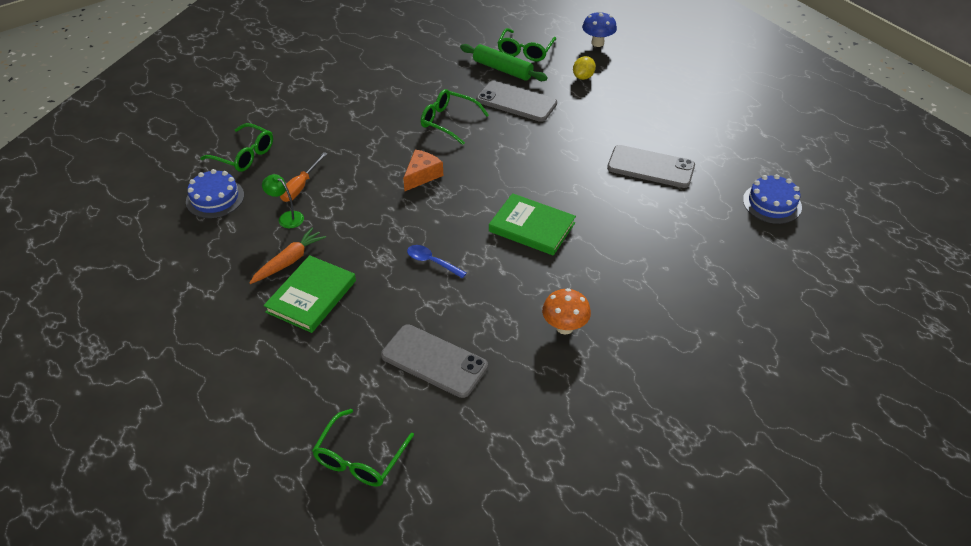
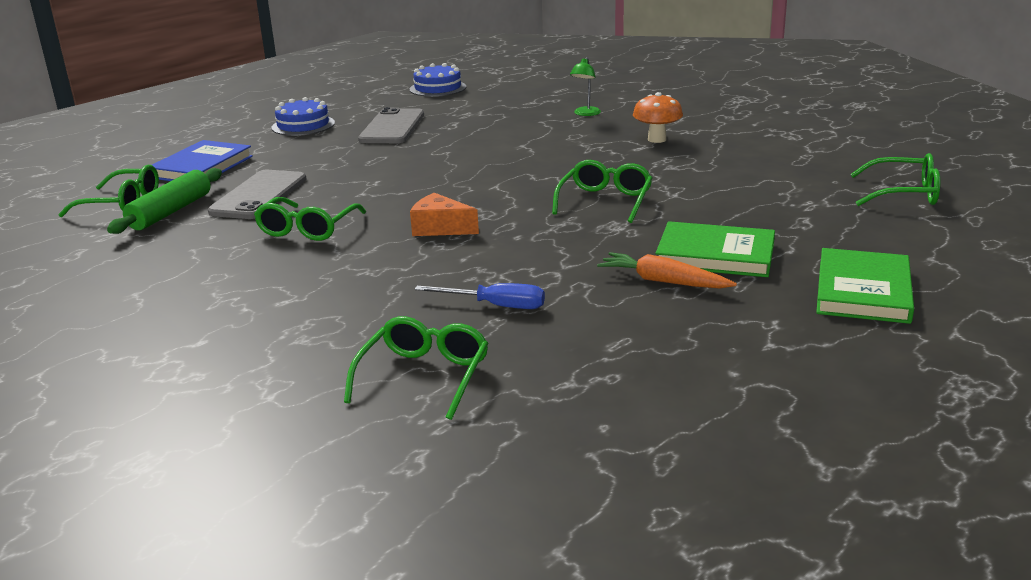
camera: 100 degrees left, 20 degrees down
(215, 198) = (557, 375): blue cake -> blue cake (303, 125)
(287, 217) = (573, 302): green lamp -> green lamp (585, 114)
(300, 187) = (496, 306): orange screwdriver -> blue screwdriver
(432, 262) = (605, 201): blue spoon -> green glasses
(434, 361) = (751, 181): grey phone -> none
(532, 227) = (517, 164): green book -> green book (863, 291)
(583, 77) = (202, 167): yellow lemon -> blue book
(597, 43) = (116, 166): blue mushroom -> none

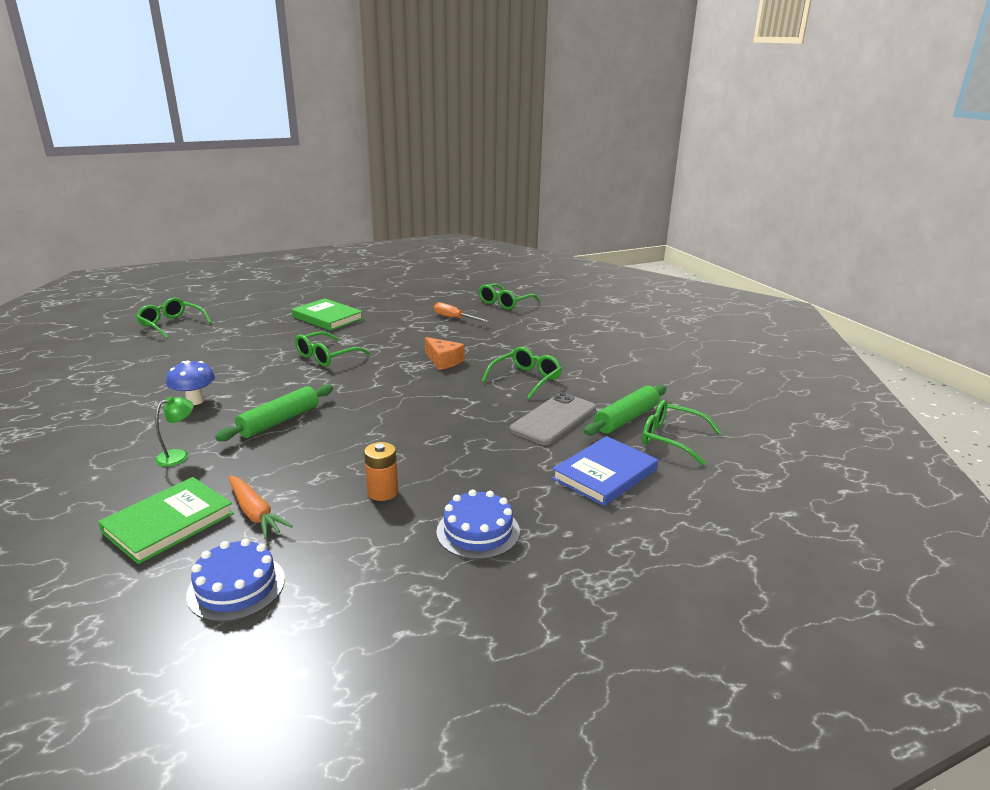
camera: 160 degrees left, 0 degrees up
(392, 127) = (382, 492): grey phone -> orange battery
(496, 306) = (454, 318): blue screwdriver -> orange screwdriver
(545, 143) = (279, 421): none -> green rolling pin
(657, 139) = (195, 401): orange mushroom -> blue mushroom
(663, 281) = (370, 313): orange carrot -> orange carrot (255, 513)
(863, 291) = (301, 295): green book -> green book (169, 523)

